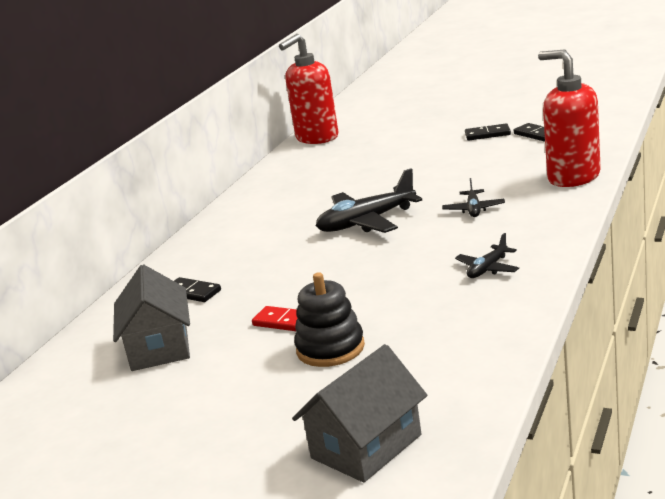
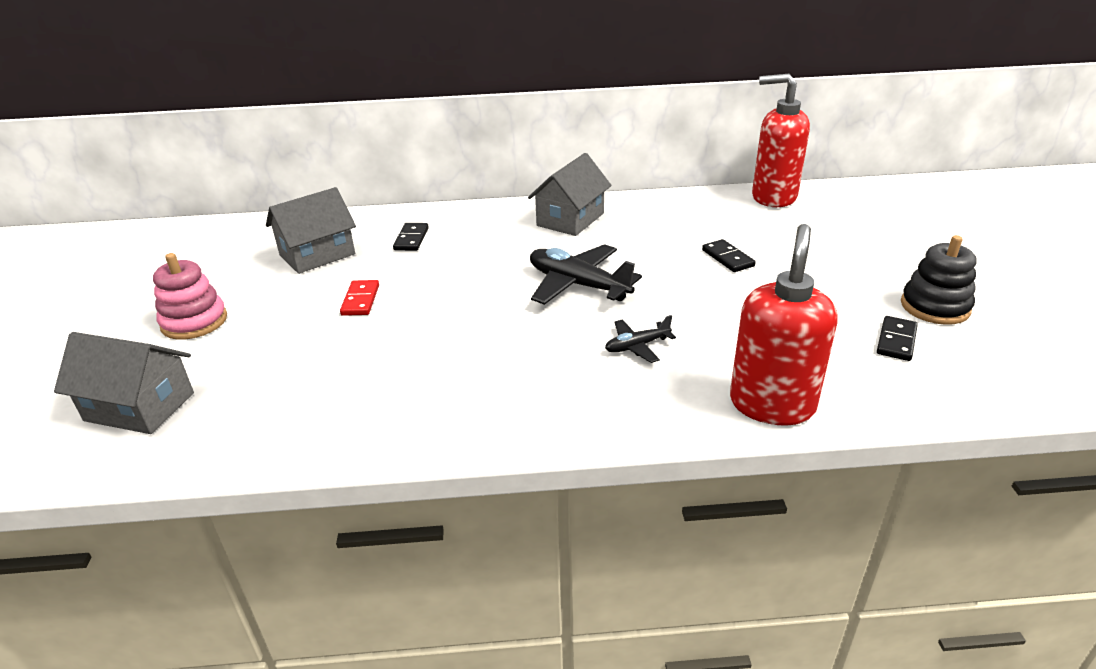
camera: 60 degrees right, 10 degrees up
(224, 423) = (194, 322): none -> pink stacking toy
(252, 215) = (570, 219): none -> grey house
(330, 348) = (311, 339): black stacking toy -> black stacking toy (935, 307)
(487, 134) = (866, 302): black domino -> black domino (727, 258)
(488, 269) = (487, 394): black plane -> none

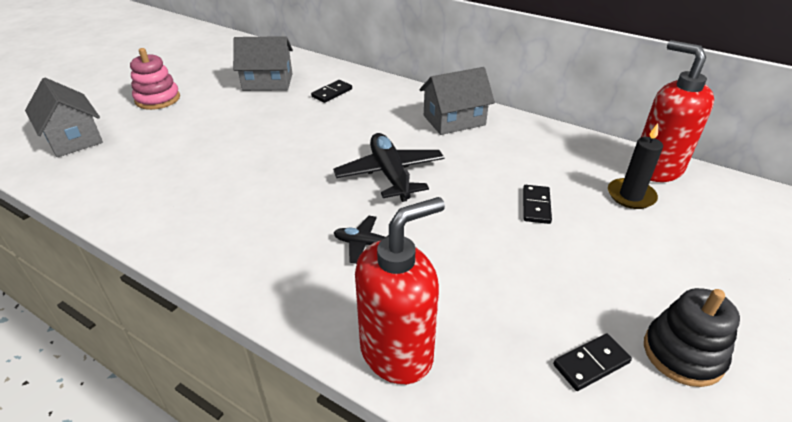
camera: 35 degrees right, 5 degrees up
(360, 300) = (249, 123): red domino -> none
(781, 223) = (631, 196): none -> black candle

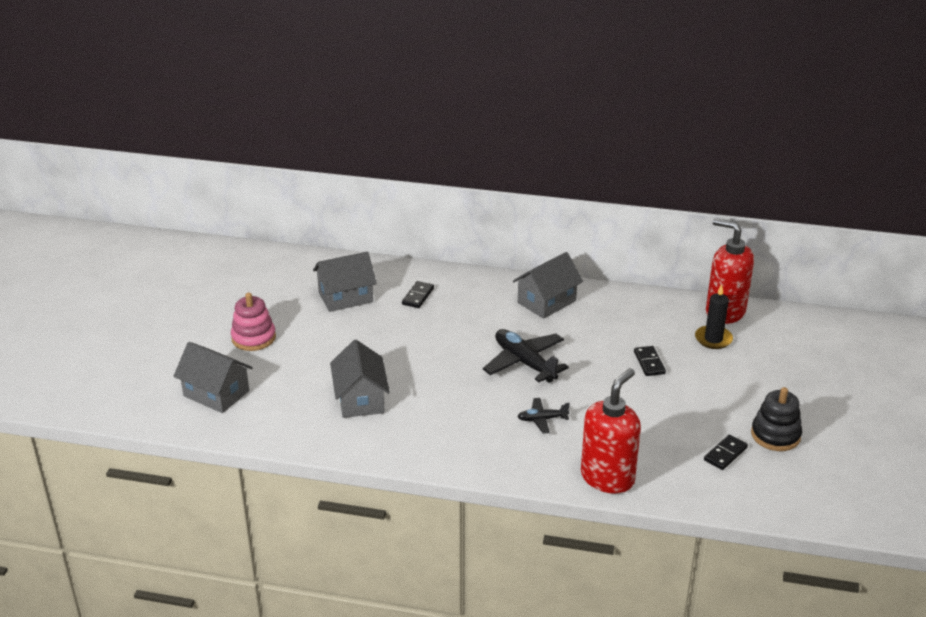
camera: 20 degrees left, 5 degrees down
(193, 174) = (361, 399): none -> grey house

